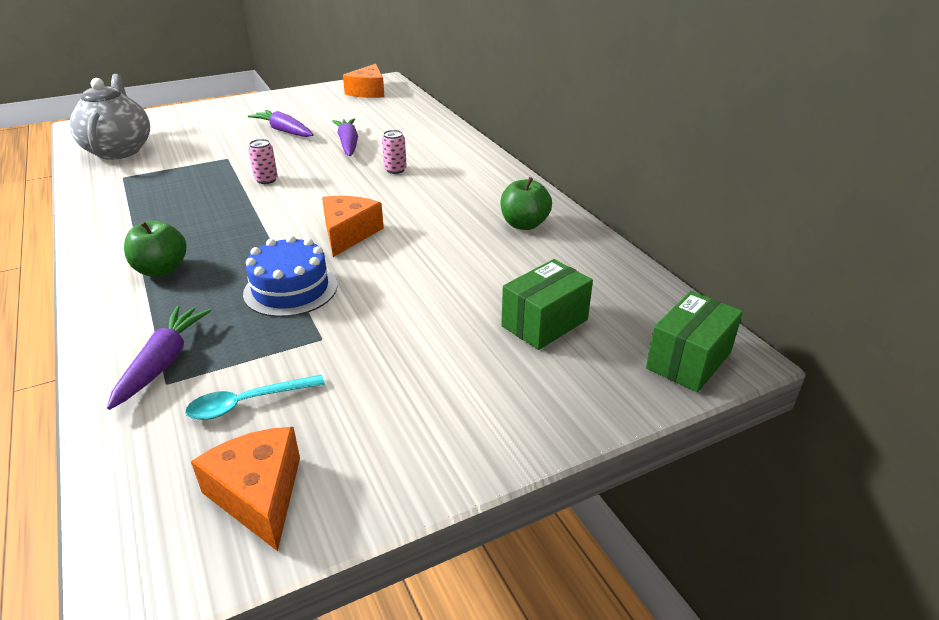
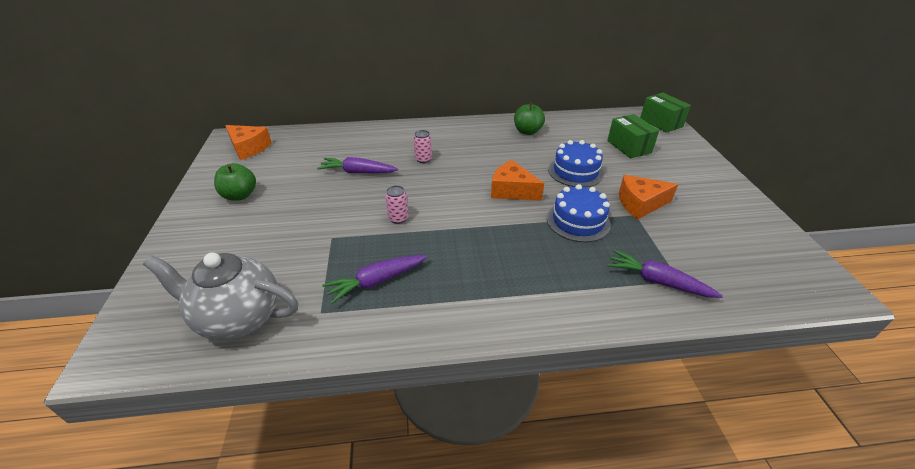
camera: 70 degrees left, 5 degrees up
(161, 269) = (532, 282): green apple -> green apple (240, 195)
(247, 403) = (697, 247): turquoise spoon -> none
(259, 494) = (768, 247): orange cheese -> orange cheese (640, 204)
(284, 131) = (297, 200): purple carrot -> purple carrot (376, 281)
(424, 276) = (575, 171): none -> blue cake

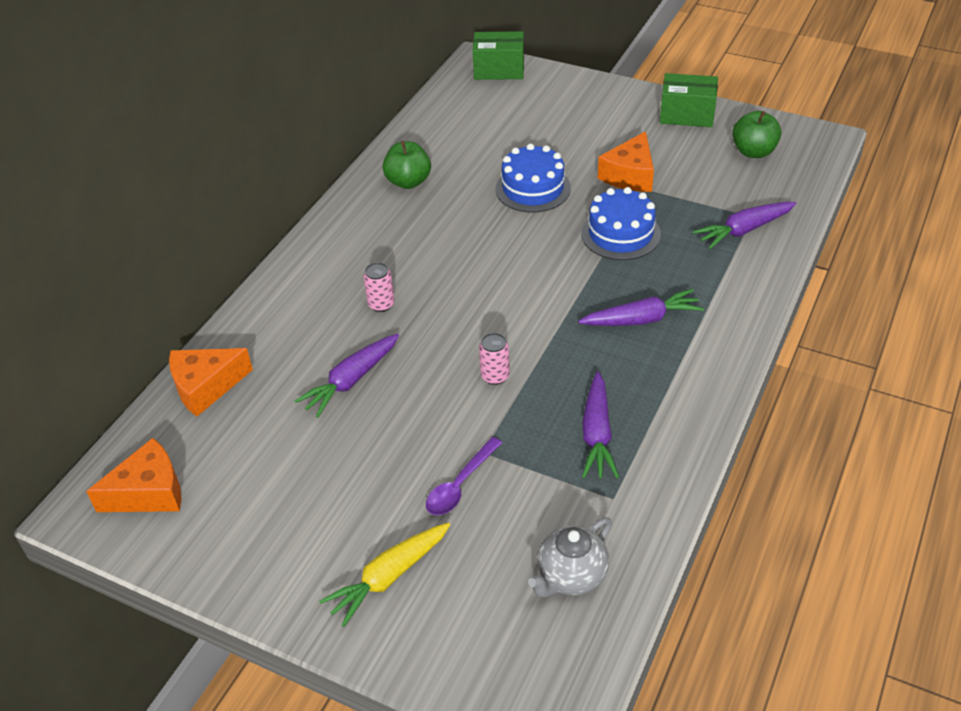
camera: 55 degrees left, 5 degrees up
(215, 240) = (389, 577): none -> yellow carrot
(238, 317) = (570, 576): grey teapot -> grey teapot, size x0.62
(240, 195) = (293, 529): green apple -> green apple (753, 152)
(299, 239) = (460, 485): none -> purple spoon
(505, 262) = (642, 319): none -> purple carrot
(512, 190) = (523, 256): orange cheese -> orange cheese (205, 387)
(629, 147) = (523, 122): green box -> green box (687, 115)

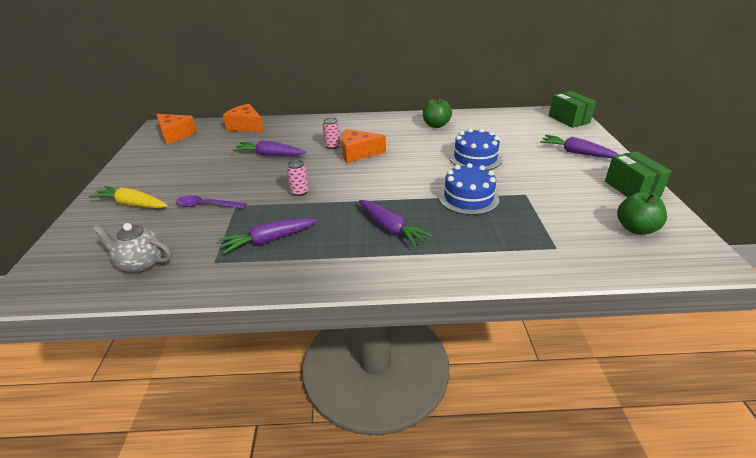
camera: 60 degrees right, 10 degrees down
(630, 175) = (532, 185): orange cheese -> orange cheese (358, 153)
(744, 230) = (534, 248): purple carrot -> purple carrot (576, 153)

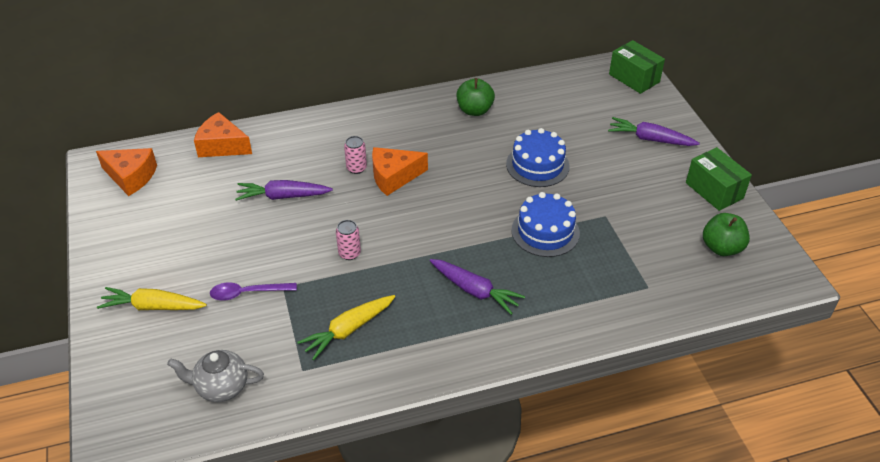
camera: 15 degrees left, 10 degrees up
(269, 240) = (348, 330): purple carrot -> yellow carrot

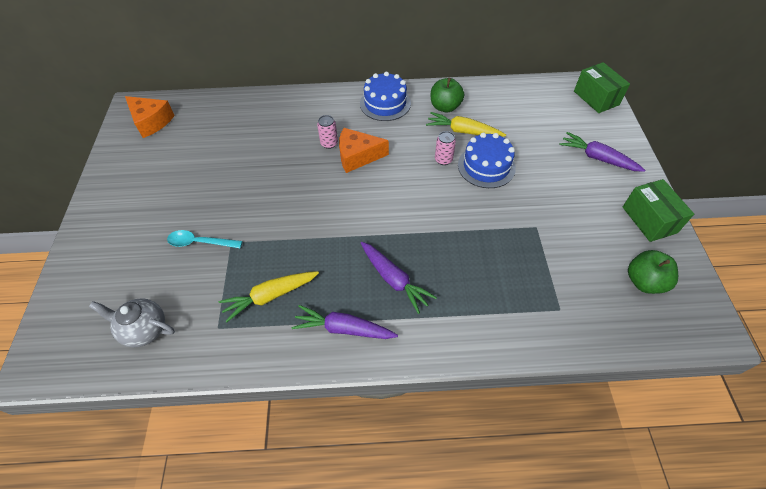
camera: 15 degrees right, 10 degrees up
(153, 307) = (121, 240): yellow carrot -> yellow carrot (463, 131)
(222, 145) = (230, 106): orange cheese -> none
(247, 293) = (200, 242): purple spoon -> turquoise spoon
(283, 196) = (261, 159): purple carrot -> purple carrot (343, 328)
(349, 253) = (297, 221): pink can -> pink can (443, 160)
(545, 231) = (475, 232): blue cake -> blue cake (385, 103)

